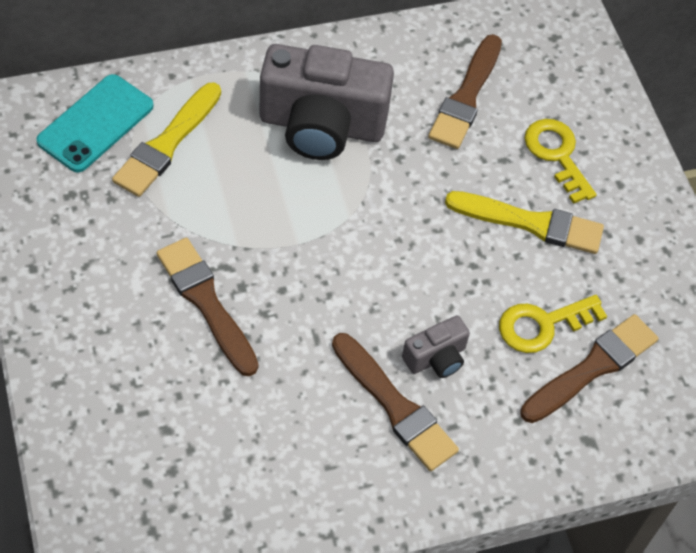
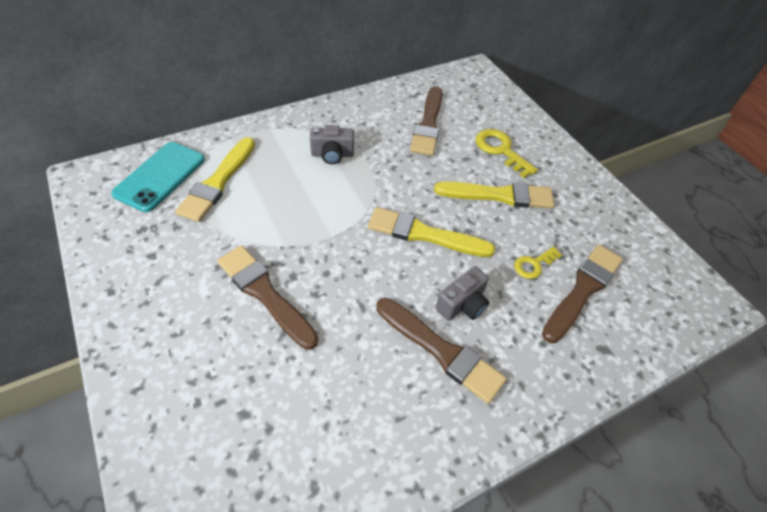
camera: 10 degrees left, 5 degrees down
(321, 125) = (332, 155): grey camera -> grey camera, size x0.46
(415, 260) = (424, 234): none -> yellow brush
(542, 325) = (533, 264): yellow key -> yellow key, size x0.62

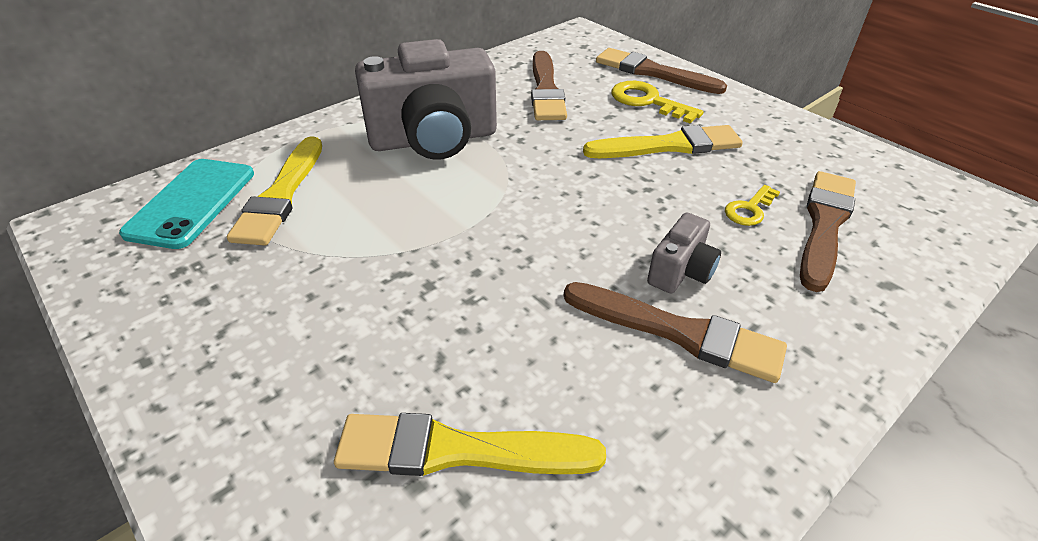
camera: 10 degrees left, 10 degrees down
(265, 294) = (395, 314): brown brush -> brown brush (653, 72)
(332, 155) = (434, 139): grey camera -> grey camera, size x2.17
(424, 234) = (592, 202): yellow brush -> yellow brush (457, 450)

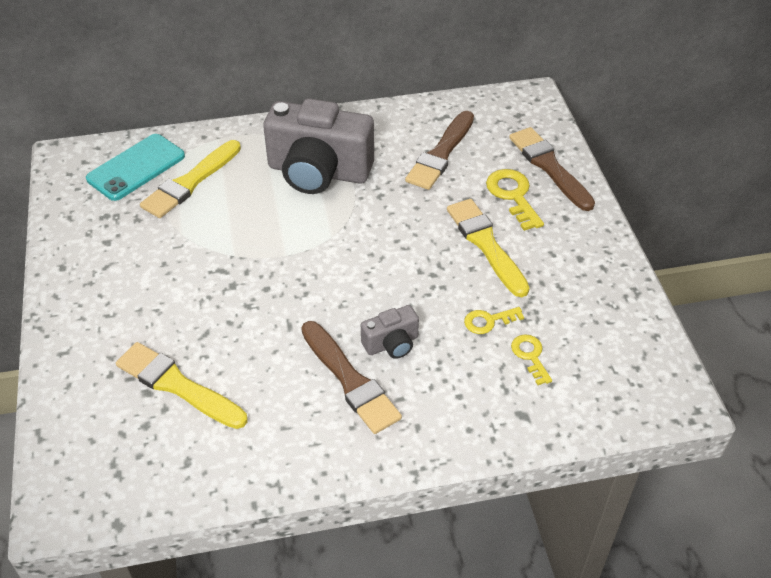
camera: 30 degrees right, 5 degrees up
(668, 146) = (486, 244): yellow brush -> yellow brush turned 135 degrees counterclockwise
(824, 225) = (530, 356): brown brush -> yellow key

